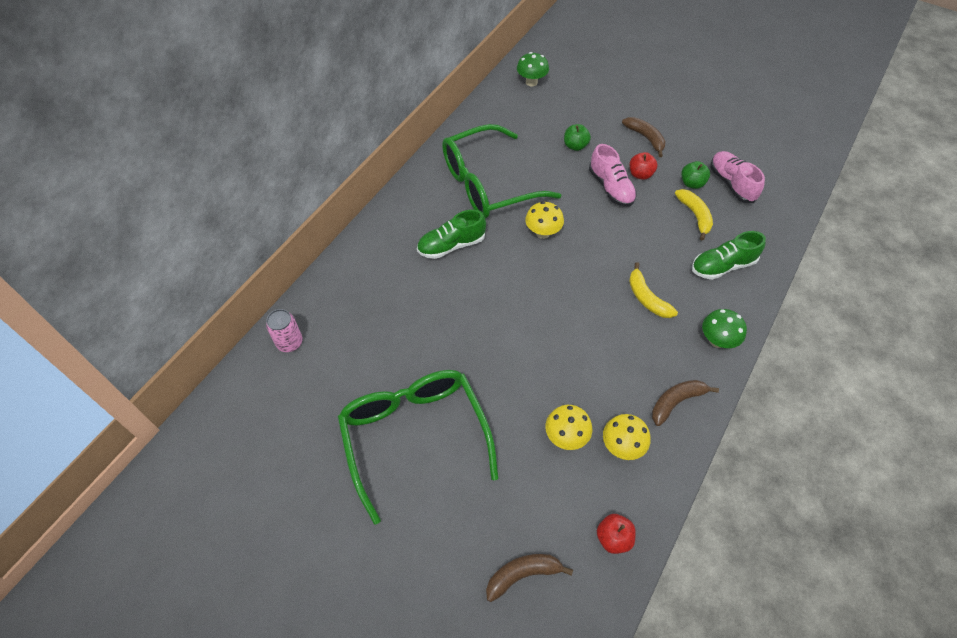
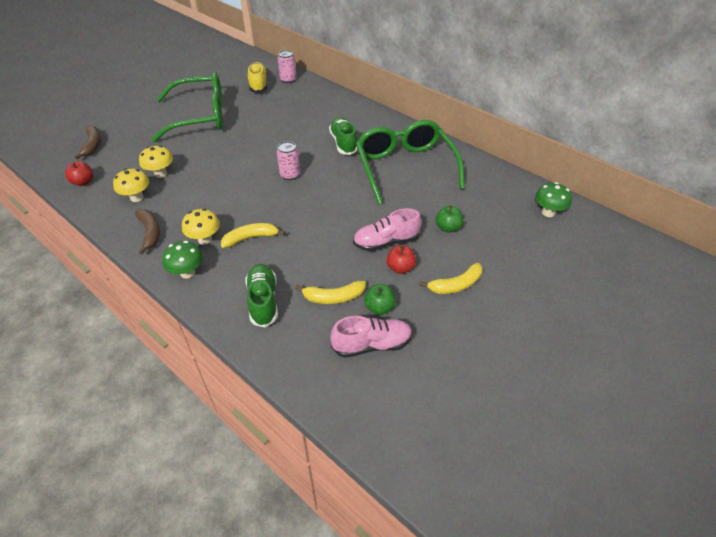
camera: 100 degrees right, 10 degrees down
(307, 381) = (258, 84): none -> yellow shoe
(528, 287) = (290, 175): none -> pink can
(543, 233) = (342, 190): yellow mushroom -> yellow mushroom (205, 239)
(645, 138) = (456, 285): brown banana -> yellow banana

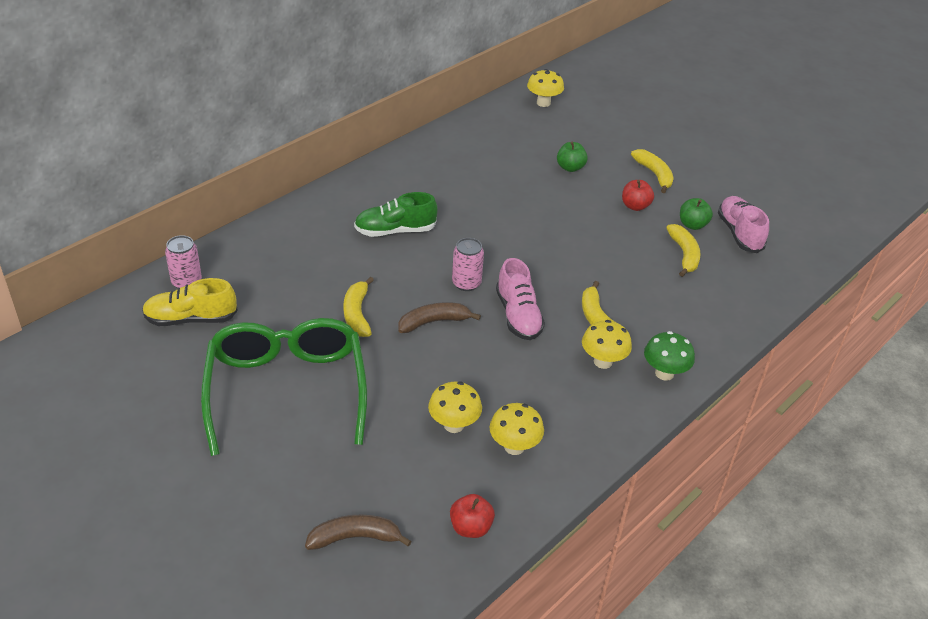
camera: 90 degrees left, 5 degrees down
(150, 233) = (593, 419): brown banana -> brown banana (433, 322)
(260, 134) = (357, 314): none -> yellow banana
(263, 301) = (698, 306): green shoe -> none
(386, 242) = (596, 212): pink shoe -> pink shoe (518, 315)
(405, 167) = (457, 184): green glasses -> none
(548, 212) = (543, 103): green mushroom -> yellow mushroom

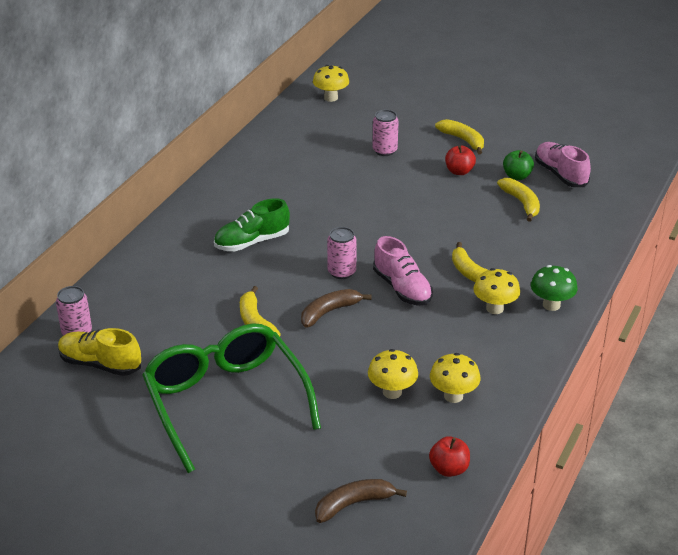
camera: 15 degrees left, 5 degrees down
(191, 319) = (100, 364): yellow shoe -> yellow shoe turned 45 degrees clockwise
(570, 168) = (384, 151): green apple -> pink can

